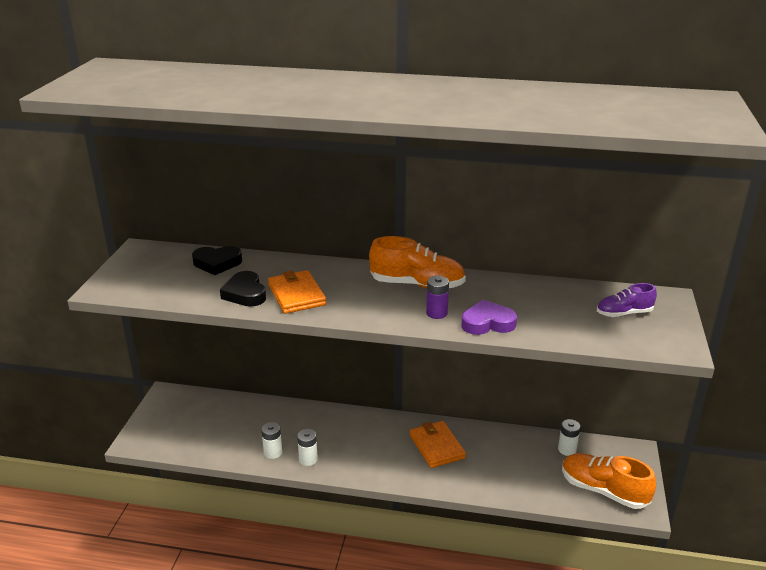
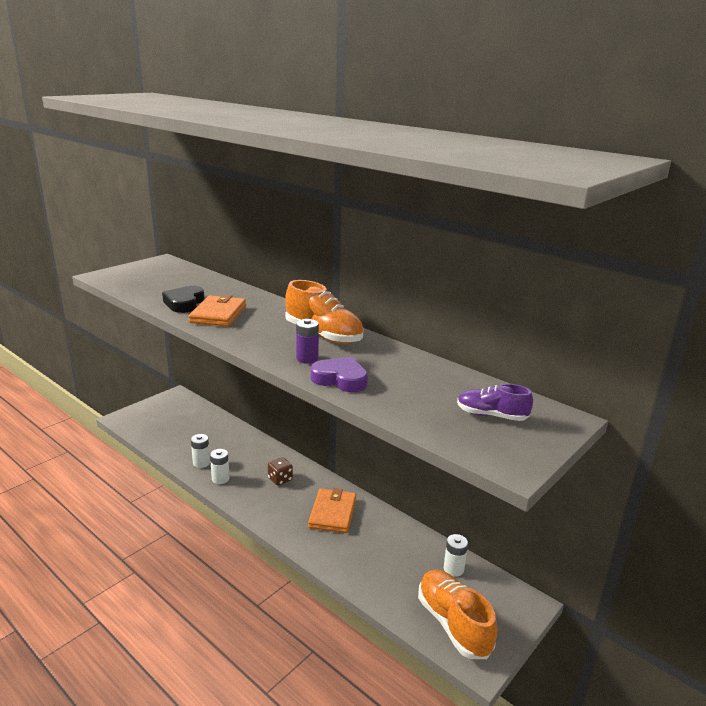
camera: 30 degrees right, 5 degrees down
(217, 263) = (197, 281): black heart -> none
(362, 436) = (280, 479): none -> brown dice

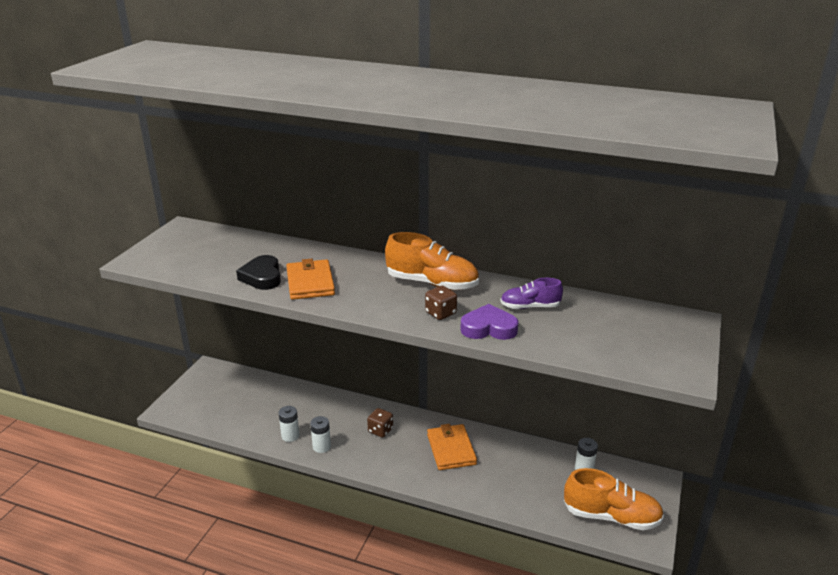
camera: 20 degrees left, 5 degrees up
(307, 358) = (440, 313): purple battery -> brown dice
(453, 624) = (611, 516): orange shoe -> orange shoe turned 150 degrees clockwise
(491, 415) = (636, 332): purple shoe -> purple shoe (530, 307)

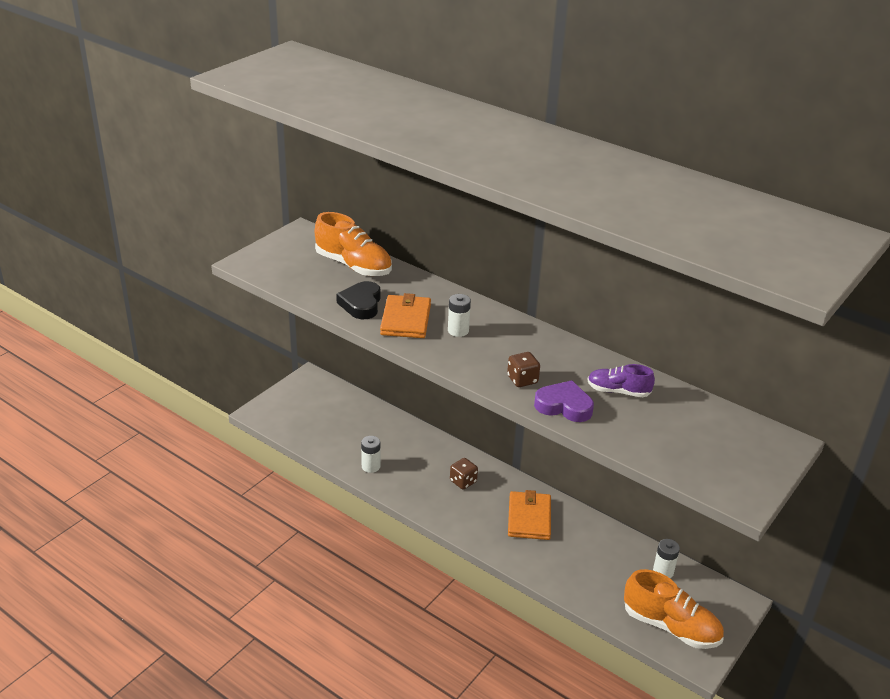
camera: 15 degrees right, 5 degrees up
(321, 446) = (398, 485): white battery -> white battery (458, 331)
(432, 283) = (528, 344): orange shoe -> orange shoe (353, 265)

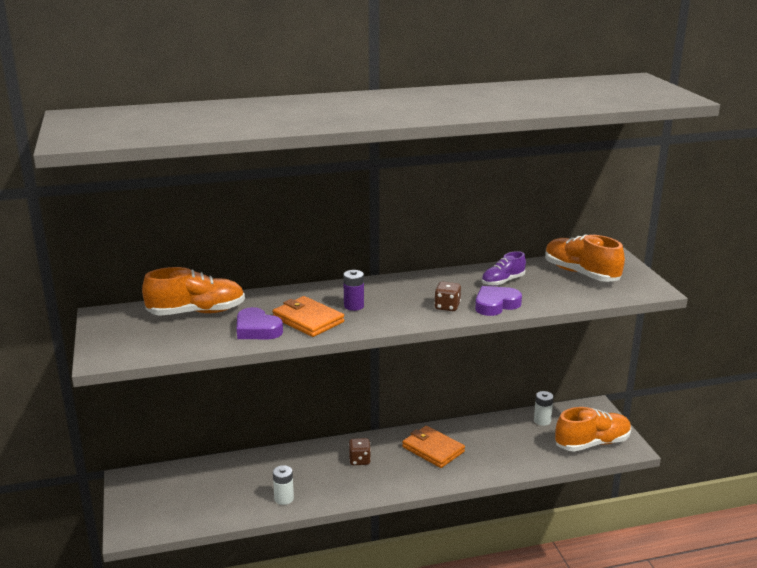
camera: 50 degrees left, 10 degrees down
(361, 304) = (257, 329): black heart -> purple heart
(458, 331) = (354, 306): white battery -> purple battery
(708, 434) = (581, 273): none -> orange shoe

